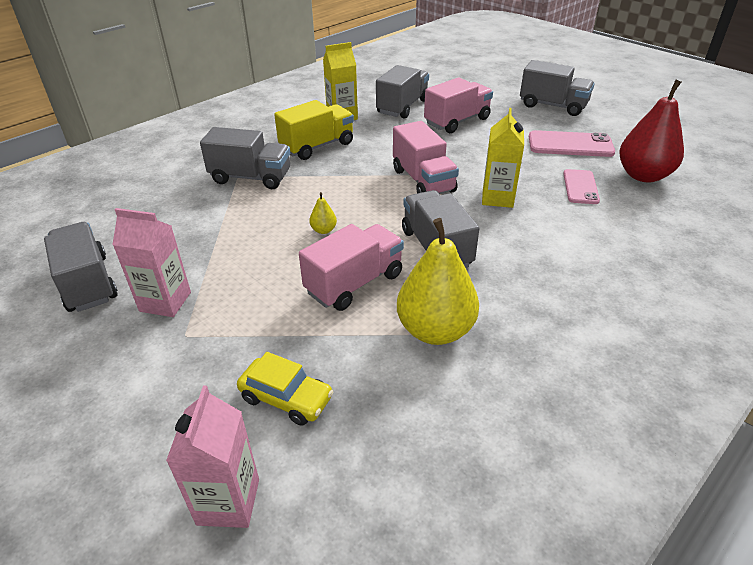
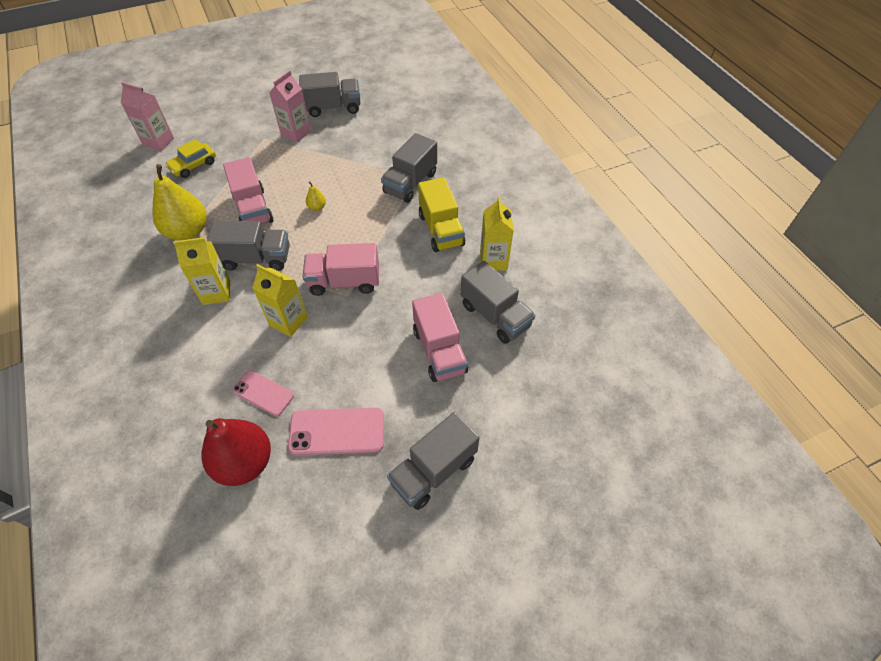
camera: 110 degrees right, 15 degrees up
(507, 259) = (216, 292): none -> yellow carton
(570, 145) = (337, 432): pink phone -> pink phone turned 60 degrees clockwise

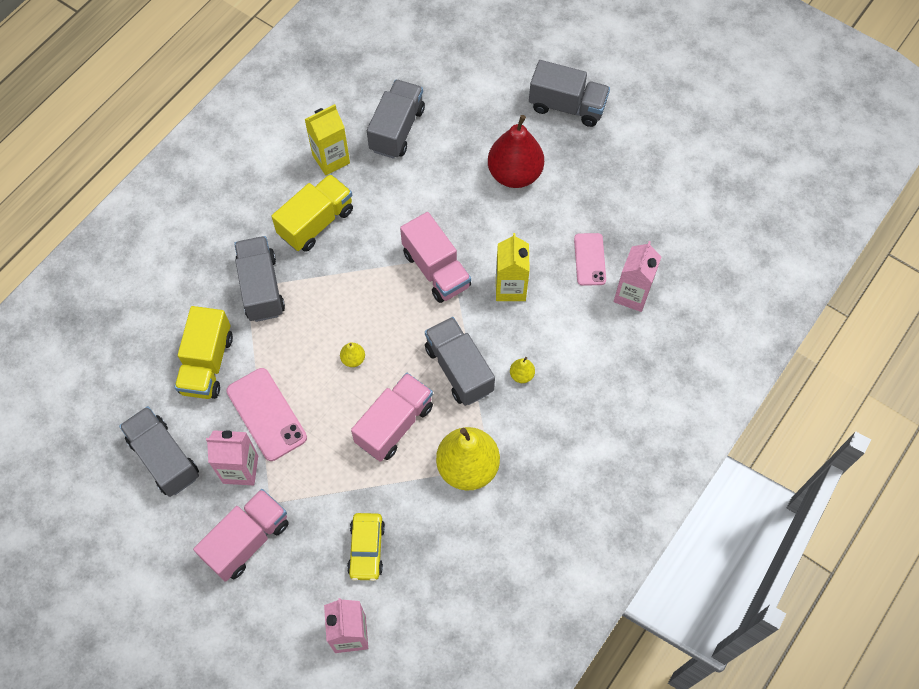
camera: 120 degrees left, 10 degrees up
(193, 165) = (367, 549): yellow car -> yellow car turned 75 degrees clockwise
(205, 406) = (632, 294): none -> pink carton
(216, 292) = (521, 375): yellow carton -> yellow pear
(244, 463) = (651, 232): red pear -> red pear (514, 174)
(337, 432) = (583, 185): pink phone -> pink phone (266, 414)
(376, 142) = (207, 364): none -> yellow truck
(410, 183) = (261, 288): grey truck -> grey truck turned 105 degrees counterclockwise
(439, 351) = (461, 153): pink truck -> pink truck (247, 540)

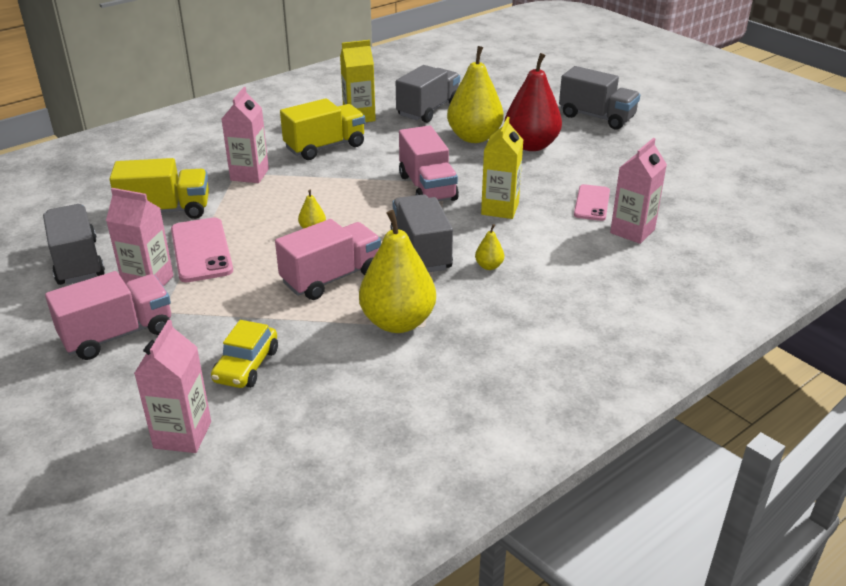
camera: 15 degrees right, 30 degrees down
(207, 364) = (166, 210): yellow truck -> yellow truck turned 120 degrees counterclockwise
(261, 288) = (249, 175): grey truck -> pink carton
(457, 172) = (474, 137): none -> yellow pear

